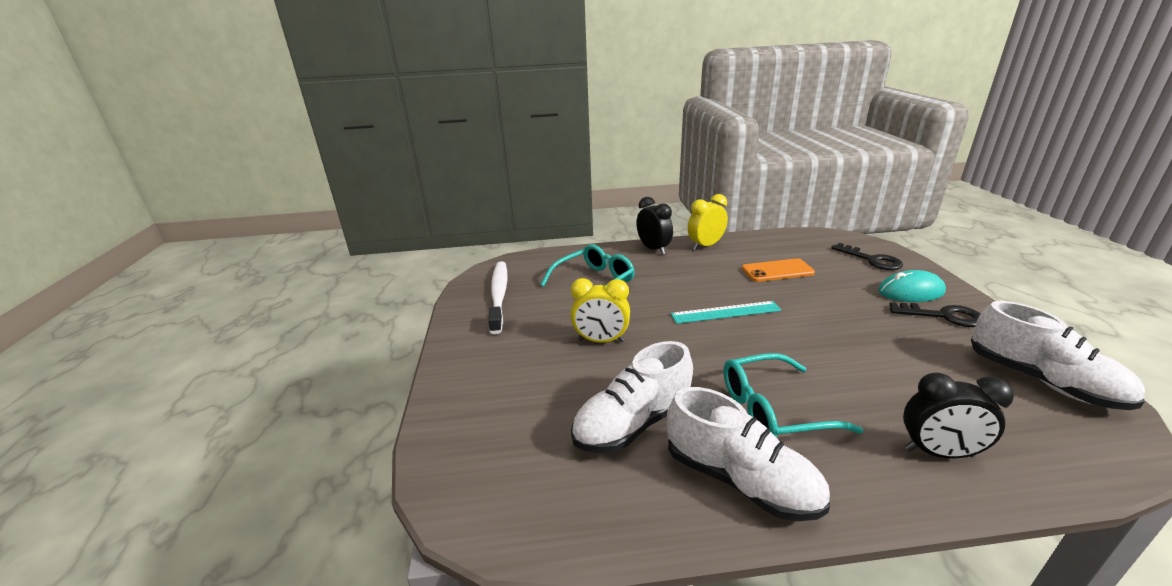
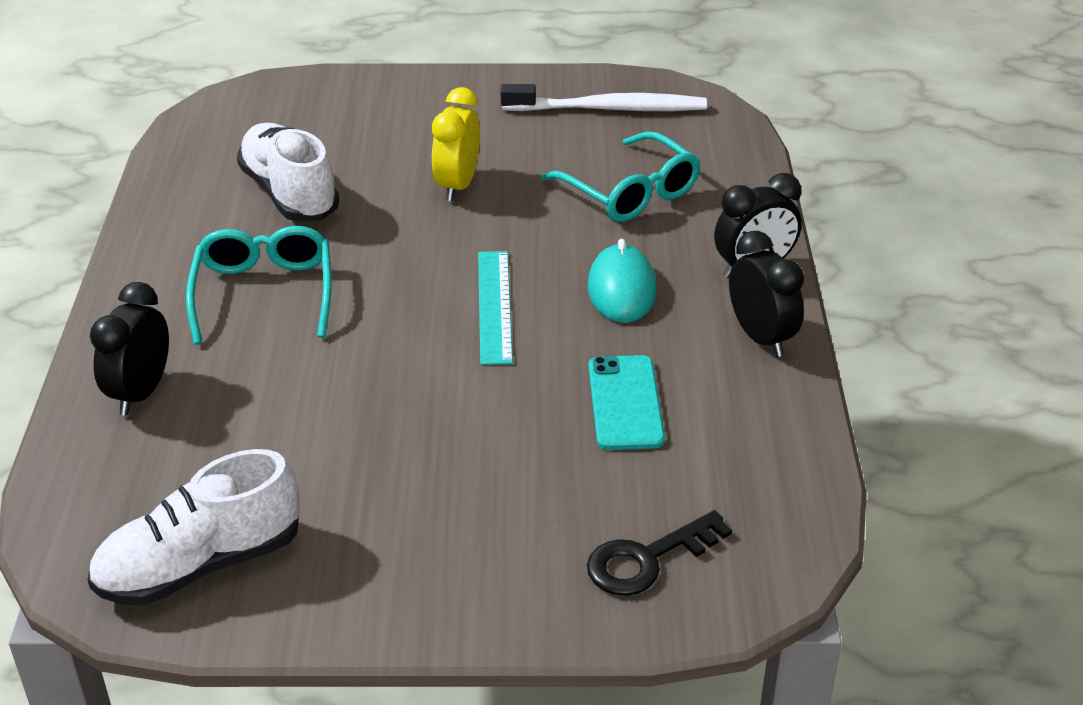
camera: 95 degrees right, 10 degrees up
(705, 245) = (761, 337): yellow clock -> black clock
(740, 480) = (180, 246): white shoe -> none
(777, 271) = (625, 403): orange phone -> turquoise phone
(910, 292) = (496, 553): turquoise mouse -> turquoise mouse (621, 289)
(943, 316) = (401, 552): black key -> none

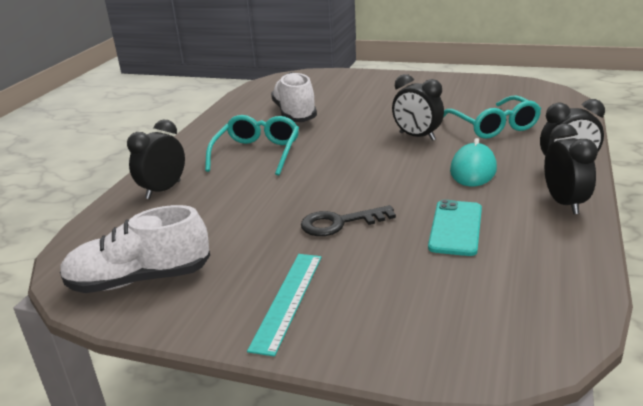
camera: 20 degrees right, 10 degrees down
(457, 186) = (389, 117): yellow clock -> none
(494, 306) = (388, 170): turquoise ruler -> turquoise ruler (287, 300)
(517, 227) = (417, 136): none -> black clock
(608, 109) = (492, 91): white toothbrush -> none
(647, 559) = (441, 324): black key -> black key (340, 223)

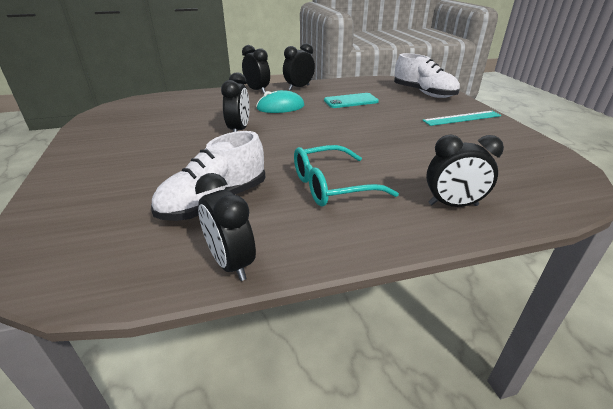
camera: 125 degrees left, 5 degrees up
(139, 279) = (530, 158): white shoe -> white shoe (424, 93)
(229, 112) = (231, 263): none -> black clock
(340, 223) = (386, 124): black key -> none
(493, 126) = (203, 112): turquoise glasses -> none

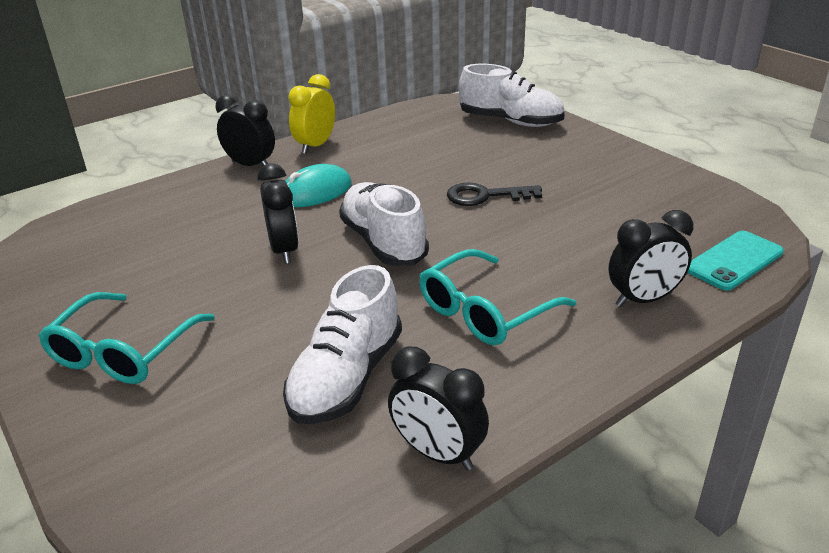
camera: 20 degrees left, 0 degrees up
(111, 159) = (123, 352): none -> turquoise glasses
(298, 137) = (383, 242): none -> white shoe
(299, 87) = (315, 146): black clock -> yellow clock
(351, 101) = (415, 158): turquoise phone -> turquoise phone (734, 261)
(380, 126) = (485, 196): none -> black key
(462, 118) = (586, 158): turquoise ruler -> none

